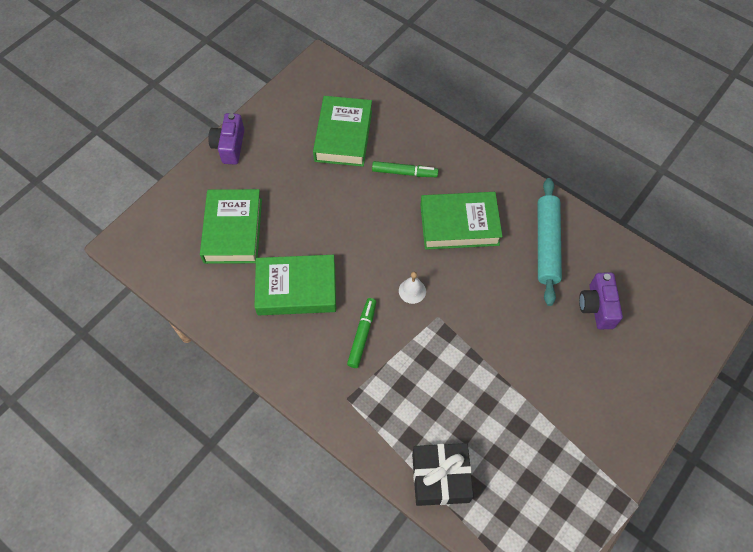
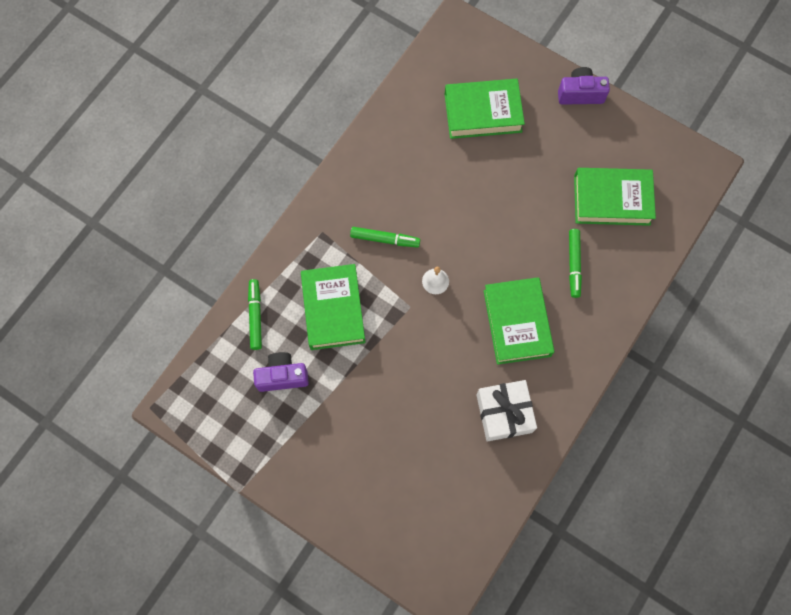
camera: 85 degrees right, 10 degrees up
(296, 289) = (426, 177): green book -> green book (333, 309)
(440, 477) = (255, 316): black gift -> green marker
(546, 244) = (504, 413): turquoise rolling pin -> white gift
(597, 307) = (436, 463): purple camera -> purple camera (282, 376)

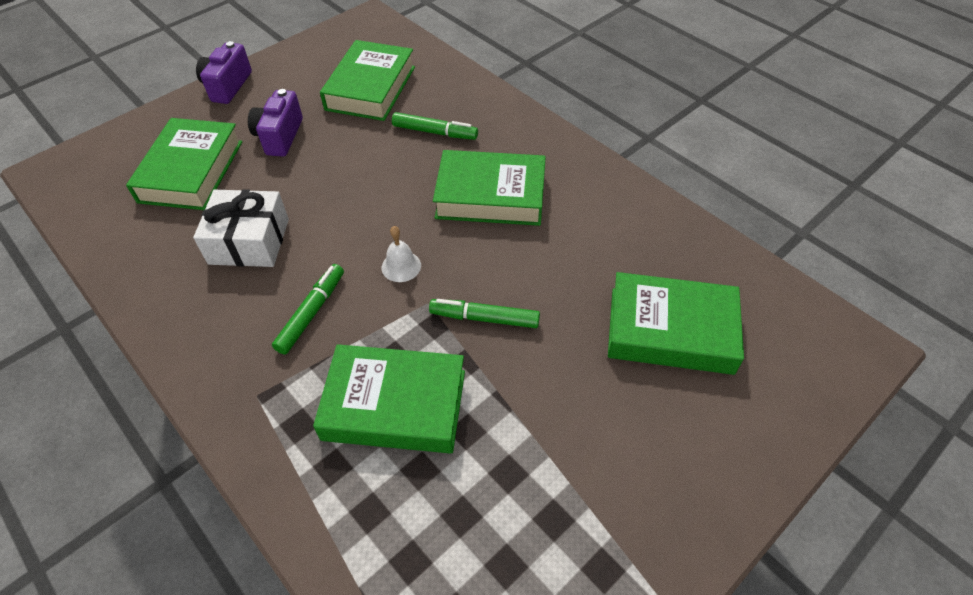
camera: 75 degrees left, 20 degrees down
(255, 316) = (360, 536): green marker -> green marker (484, 318)
(282, 376) = (486, 510): purple camera -> purple camera (280, 136)
(426, 466) = (670, 330): none -> green book
(504, 413) = (608, 231): white gift -> white gift (249, 241)

